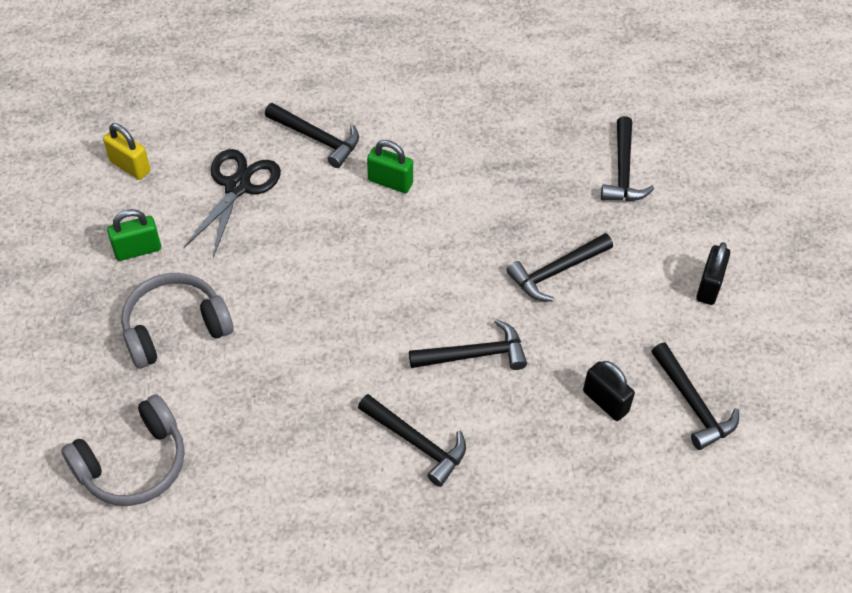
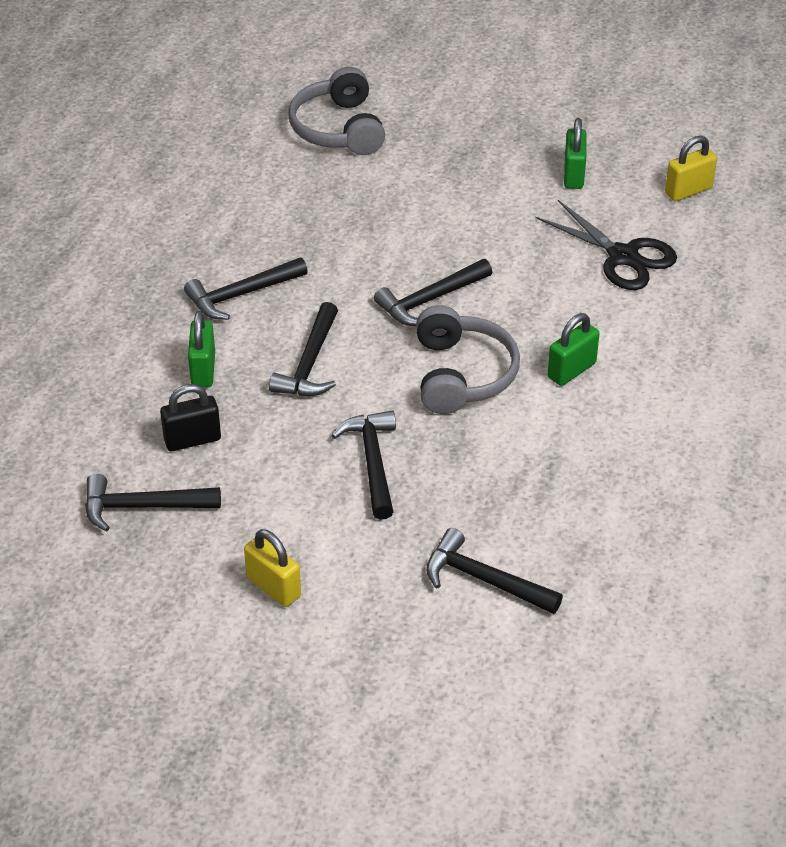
camera: 115 degrees right, 10 degrees down
(175, 328) = (465, 179): grey headphones -> grey headphones (461, 374)
(317, 138) = (665, 331): black hammer -> black hammer (430, 300)
(524, 430) = (203, 370): none -> green padlock
(709, 286) = (273, 587): black padlock -> yellow padlock

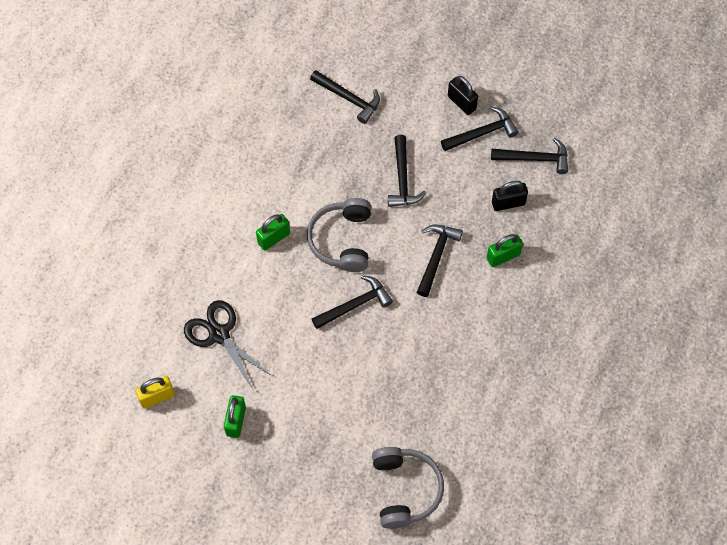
camera: 175 degrees left, 20 degrees up
(203, 370) = (503, 256): green padlock -> green padlock turned 60 degrees clockwise
(241, 295) = (479, 319): black hammer -> black hammer (482, 133)
(273, 587) = (461, 103): yellow padlock -> black padlock

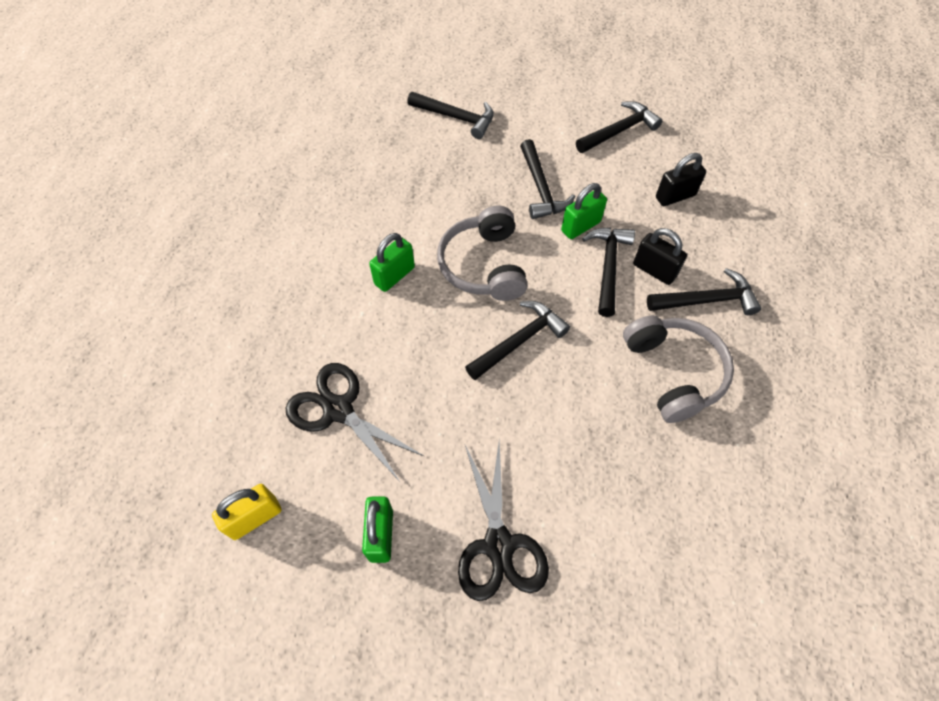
camera: 10 degrees left, 5 degrees down
(309, 439) = (499, 544): none -> black scissors
(404, 489) = (664, 601): grey headphones -> grey headphones (673, 372)
(461, 103) = (586, 106): black padlock -> black padlock (654, 270)
(503, 256) = (691, 255): green padlock -> green padlock (580, 226)
(535, 158) = (688, 148): black hammer -> black hammer (707, 300)

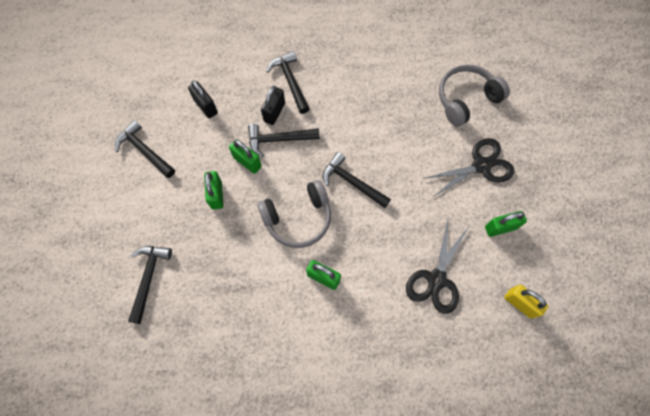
camera: 105 degrees left, 10 degrees up
(541, 188) = (216, 195): black hammer -> green padlock
(673, 372) = (348, 94): grey headphones -> grey headphones (466, 99)

